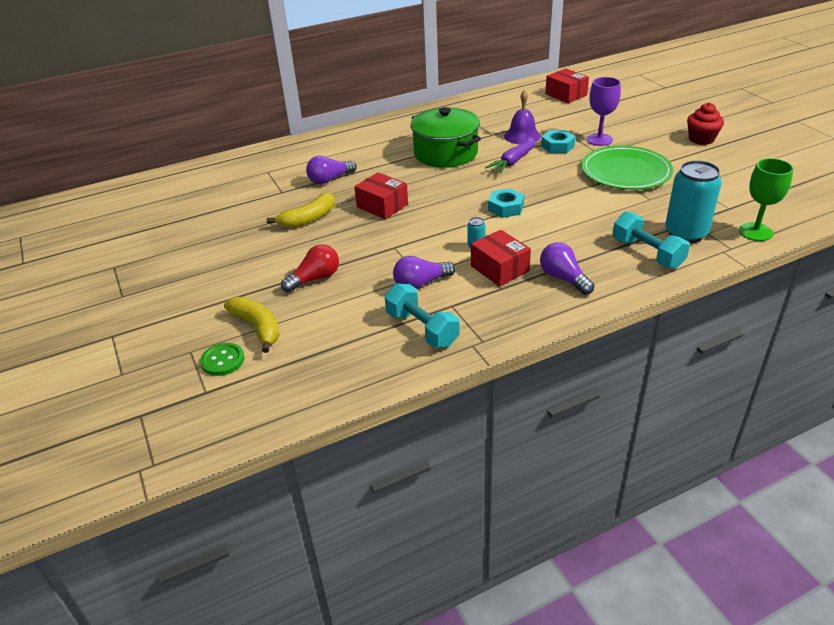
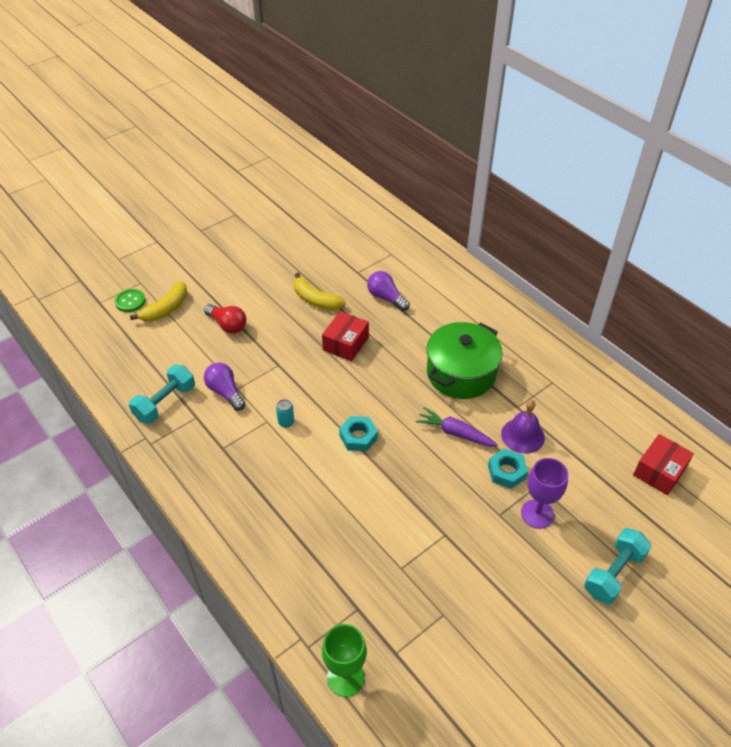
camera: 75 degrees right, 10 degrees up
(499, 268) = (252, 444): red box -> none
(563, 278) = (240, 494): purple light bulb -> none
(625, 172) = (460, 543): green plate -> none
(647, 253) = (289, 564): turquoise dumbbell -> turquoise dumbbell (613, 573)
(685, 233) = (332, 602): turquoise can -> none
(701, 139) = (575, 634): red cupcake -> none

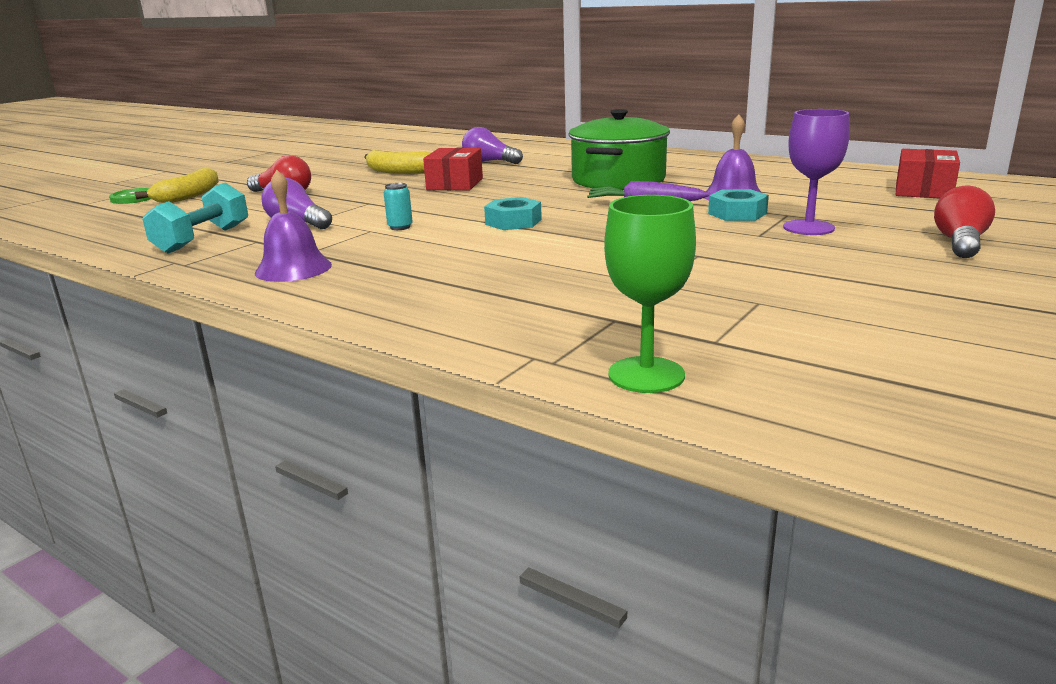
camera: 15 degrees left, 25 degrees down
(209, 473) = (293, 268): none -> purple bell
(613, 573) = (960, 243): turquoise dumbbell -> red light bulb

